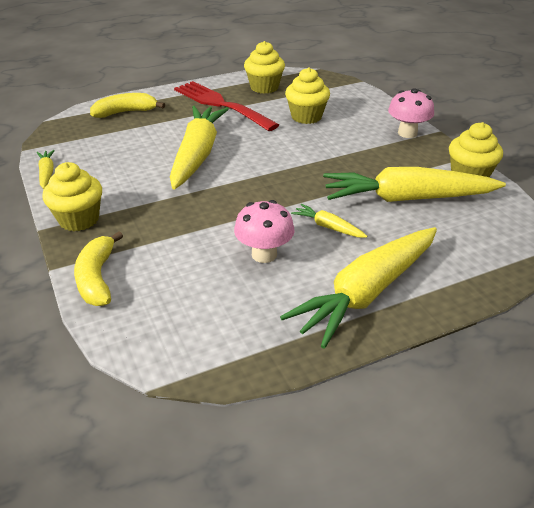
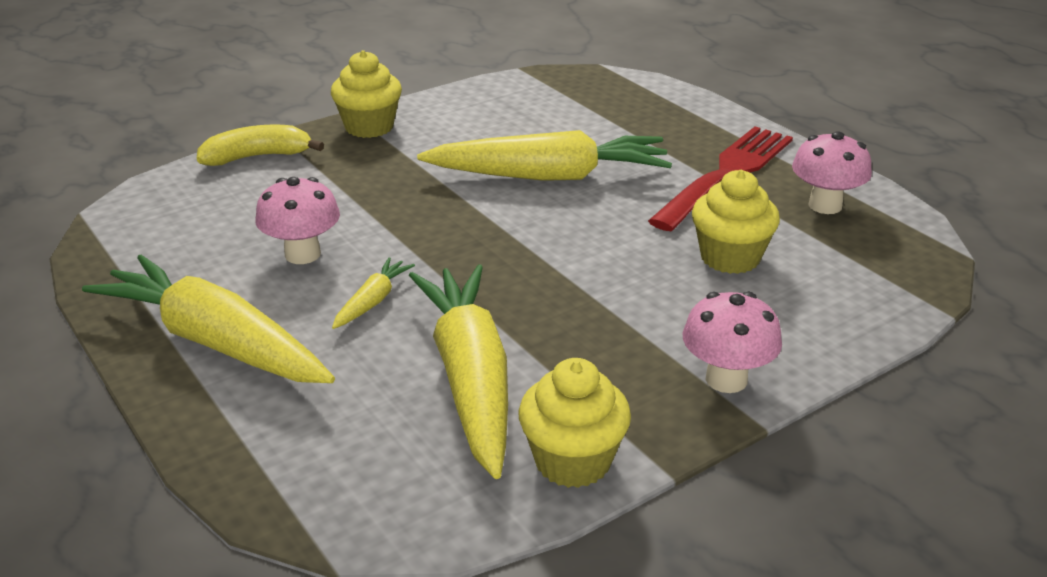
camera: 80 degrees right, 5 degrees down
(47, 173) = (466, 91): yellow carrot -> none
(125, 112) = (652, 107): yellow banana -> none
(264, 87) = (825, 205): yellow cupcake -> pink mushroom

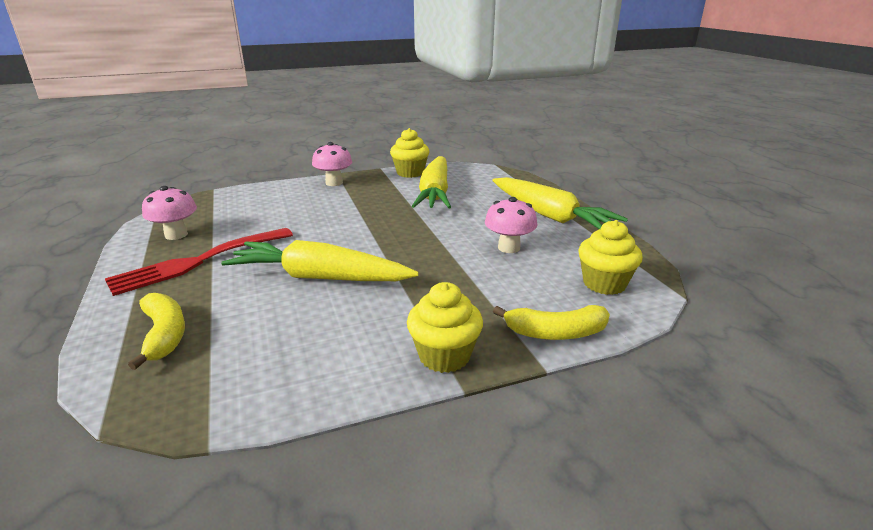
camera: 165 degrees left, 5 degrees down
(373, 301) = (470, 221): yellow carrot -> none
(644, 109) = (164, 335): none -> yellow banana
(730, 257) = (271, 218): yellow cupcake -> yellow cupcake (604, 284)

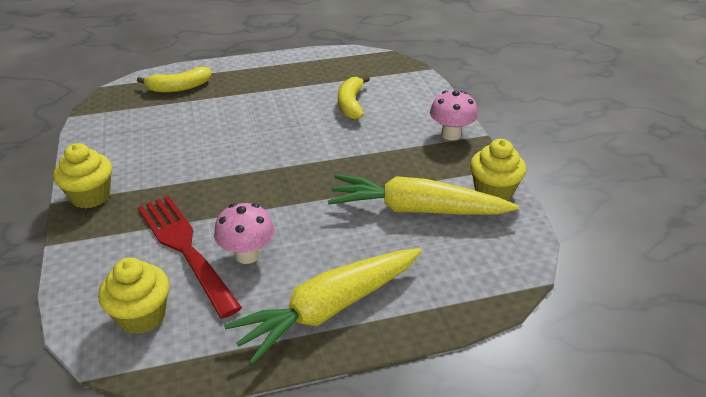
camera: 95 degrees right, 10 degrees up
(176, 235) = (326, 68): pink mushroom -> none
(198, 262) = (275, 83): red fork -> red fork (184, 248)
(319, 277) = (229, 138): yellow carrot -> none
(555, 333) = (83, 260): yellow banana -> yellow banana (351, 104)

